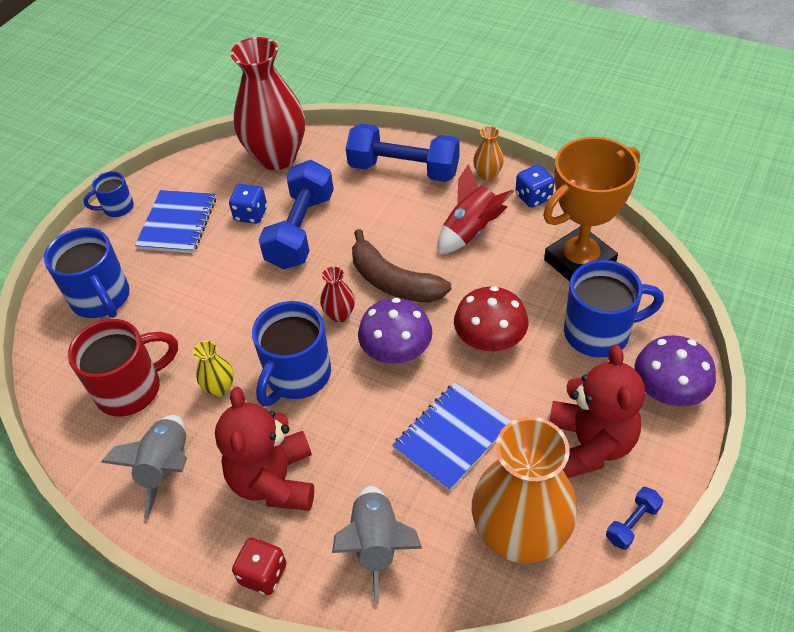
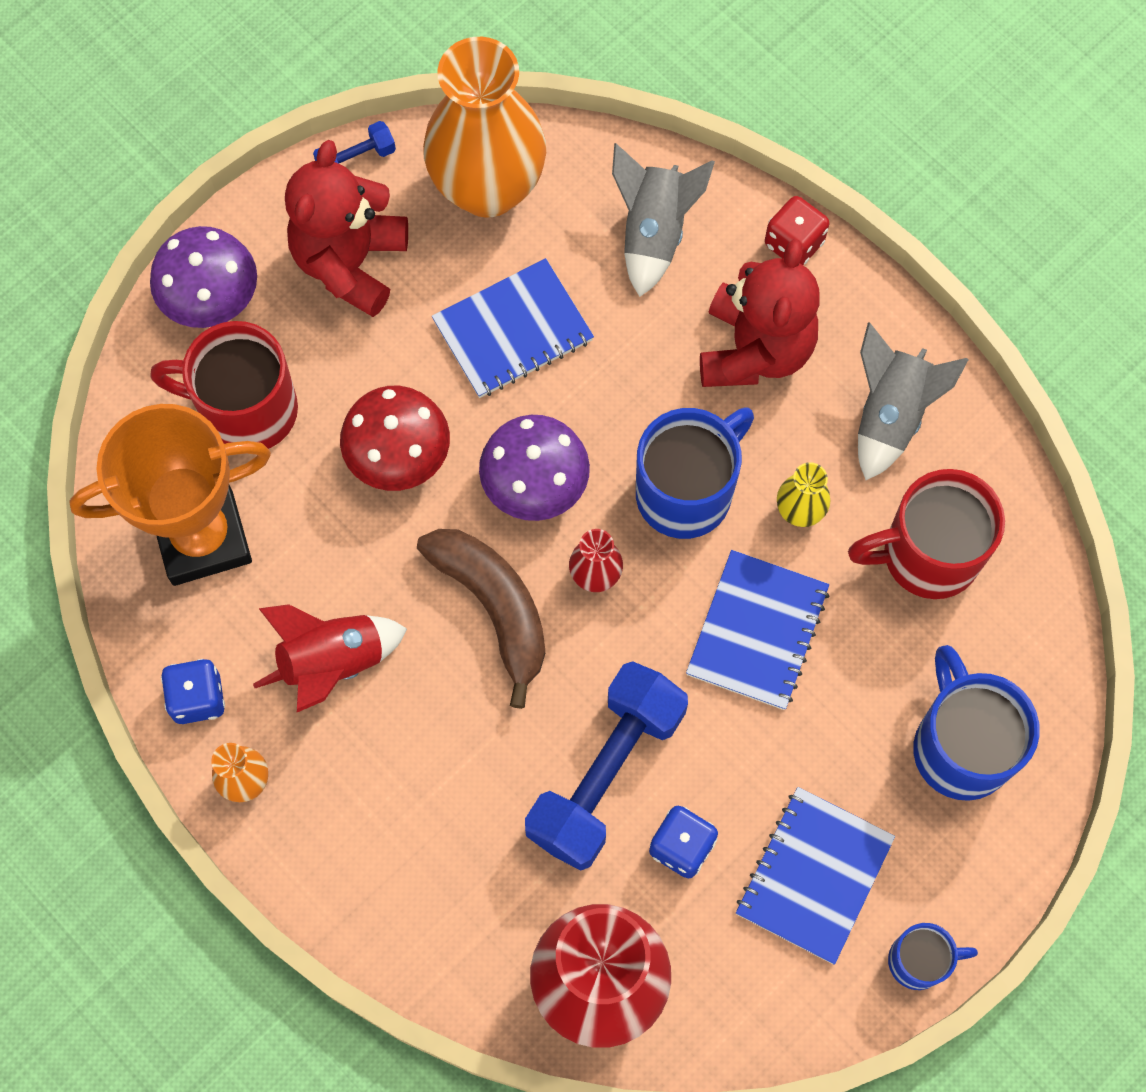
camera: 165 degrees left, 20 degrees up
(233, 317) = (757, 631): none -> blue notebook
(404, 170) = (382, 853): blue dumbbell -> none
(599, 333) = (246, 410): blue mug -> red mug

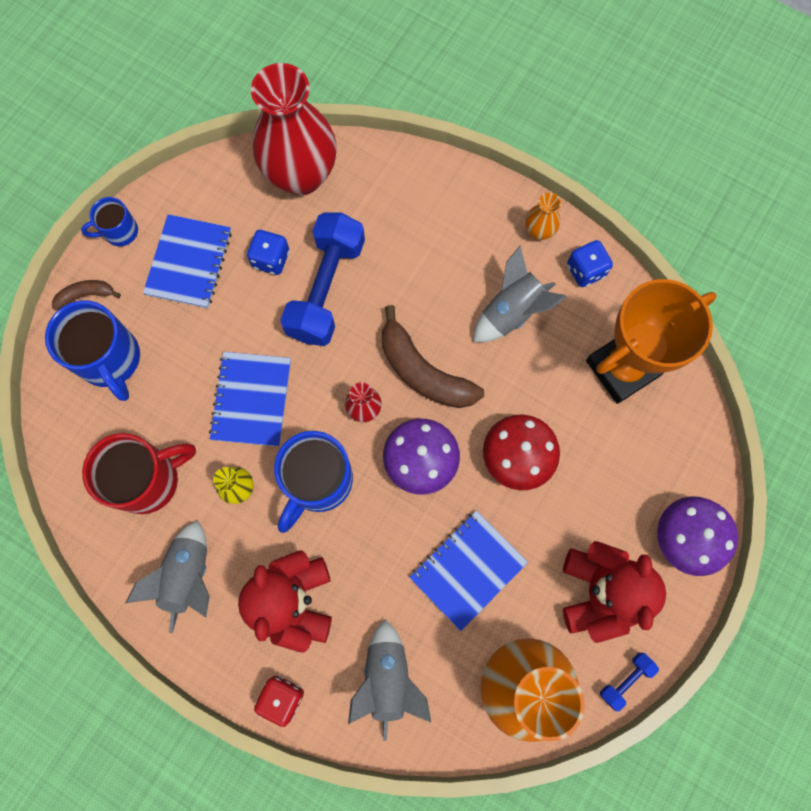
camera: 165 degrees right, 5 degrees up
(246, 410) = (629, 461): red mug -> none
(333, 663) = (512, 312): red rocket -> grey rocket
(987, 863) = (86, 295): none -> brown banana

